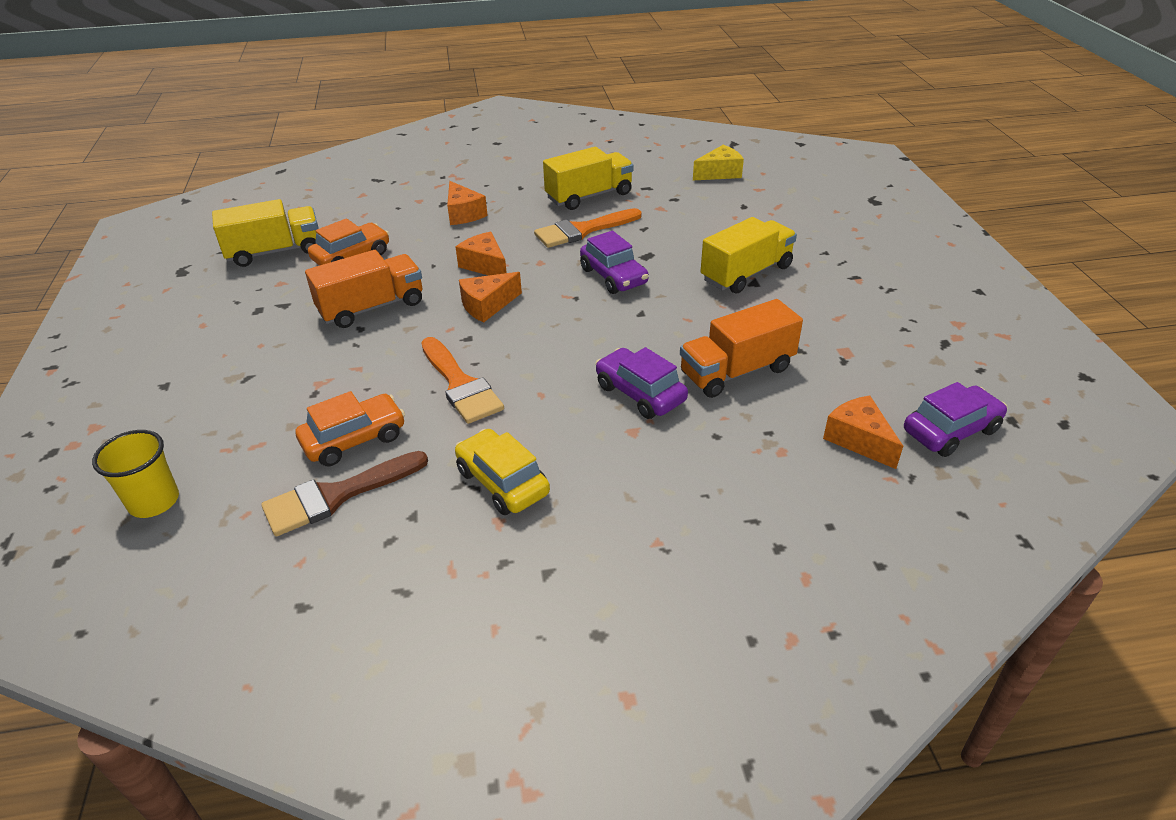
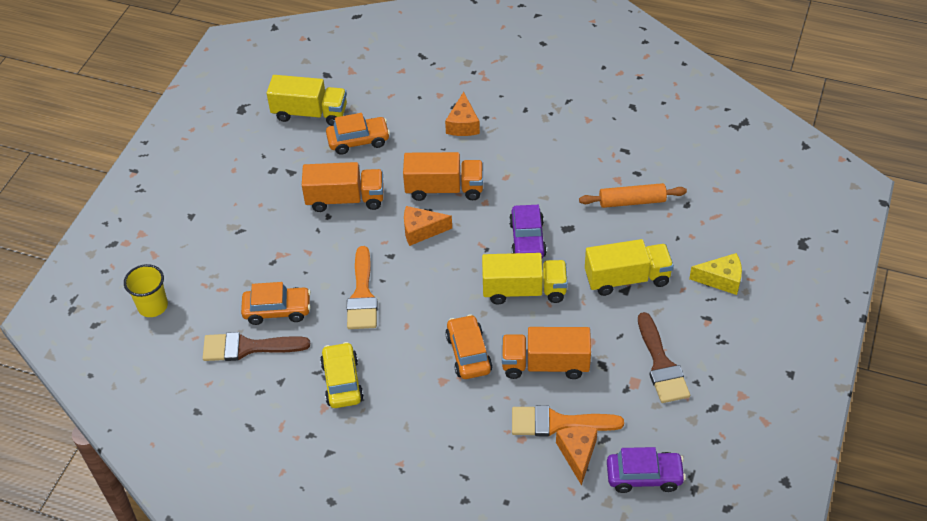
camera: 30 degrees right, 10 degrees up
(485, 265) = (444, 189): orange cheese -> orange truck
(582, 230) = (539, 180): orange brush -> orange brush (557, 423)
(589, 196) = (572, 142): yellow truck -> yellow truck (524, 290)
(640, 393) = (468, 353): purple car -> orange car
(690, 218) = (632, 201): none -> orange rolling pin
(719, 173) = (700, 157): yellow cheese -> yellow cheese (721, 279)
(855, 327) = (661, 365): none -> brown brush

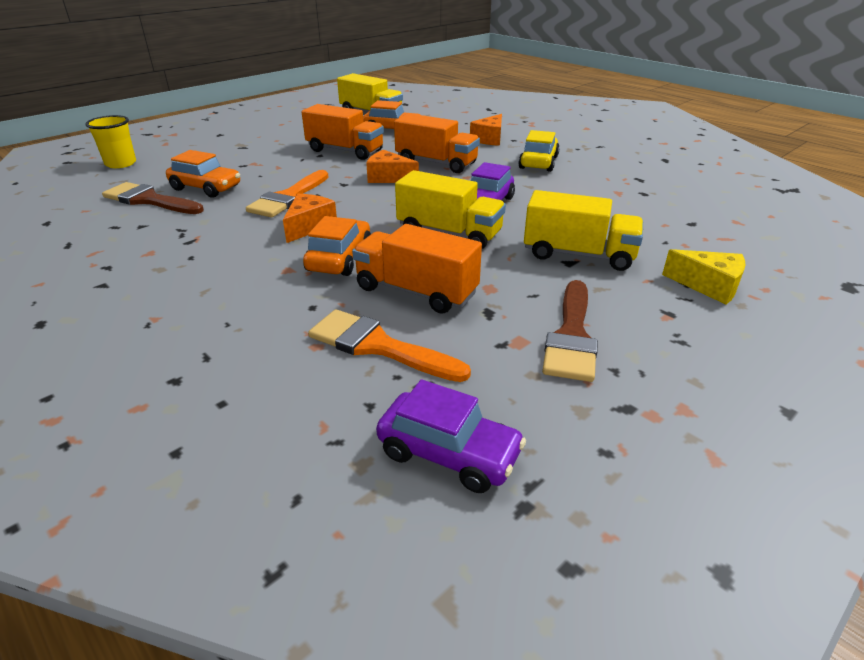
camera: 25 degrees right, 15 degrees down
(342, 382) = (192, 241): yellow car -> yellow car (538, 162)
(577, 454) = (372, 387): orange cheese -> orange cheese (309, 226)
(632, 201) = (625, 207): orange rolling pin -> none

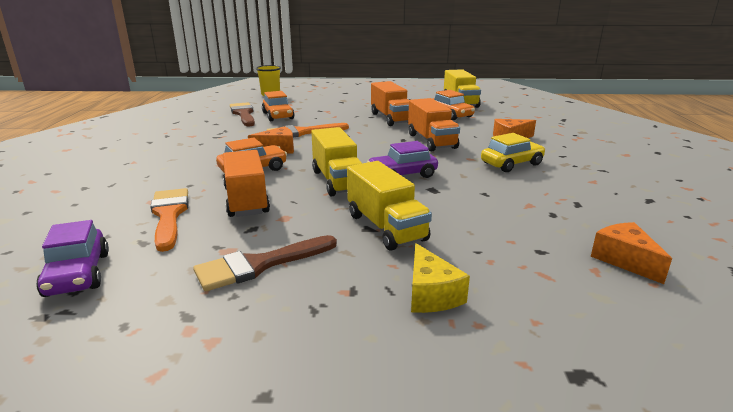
camera: 45 degrees right, 10 degrees down
(389, 178) = (379, 140): orange cheese -> orange cheese (624, 260)

